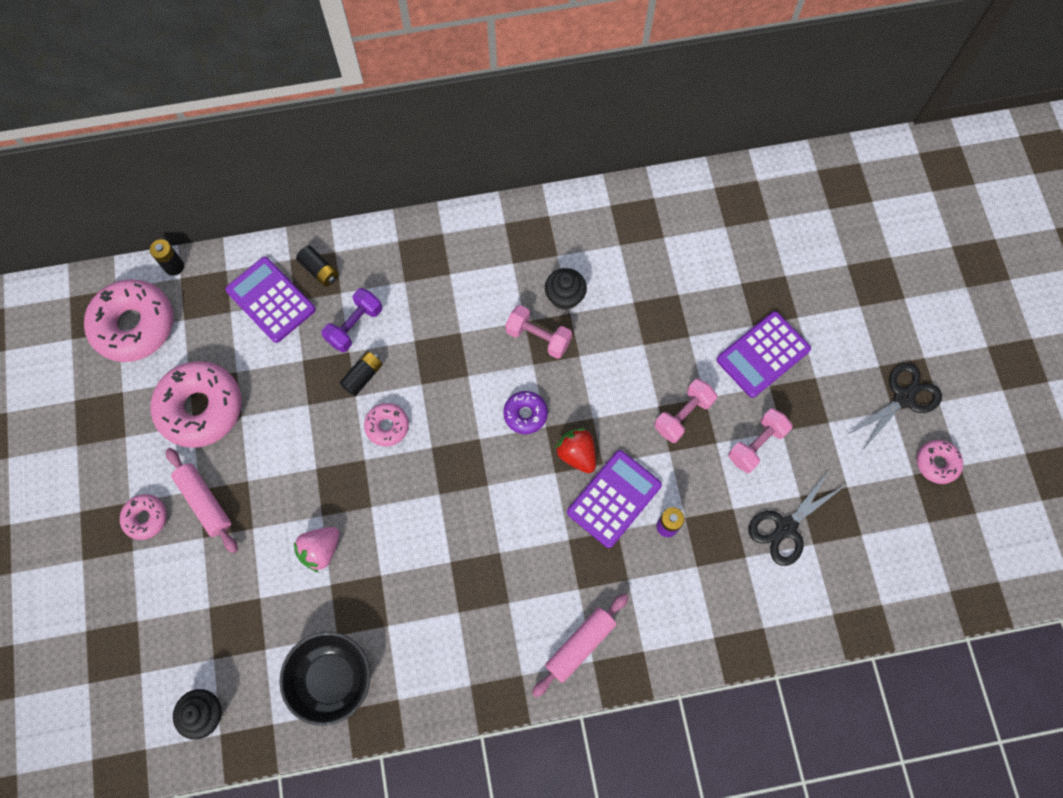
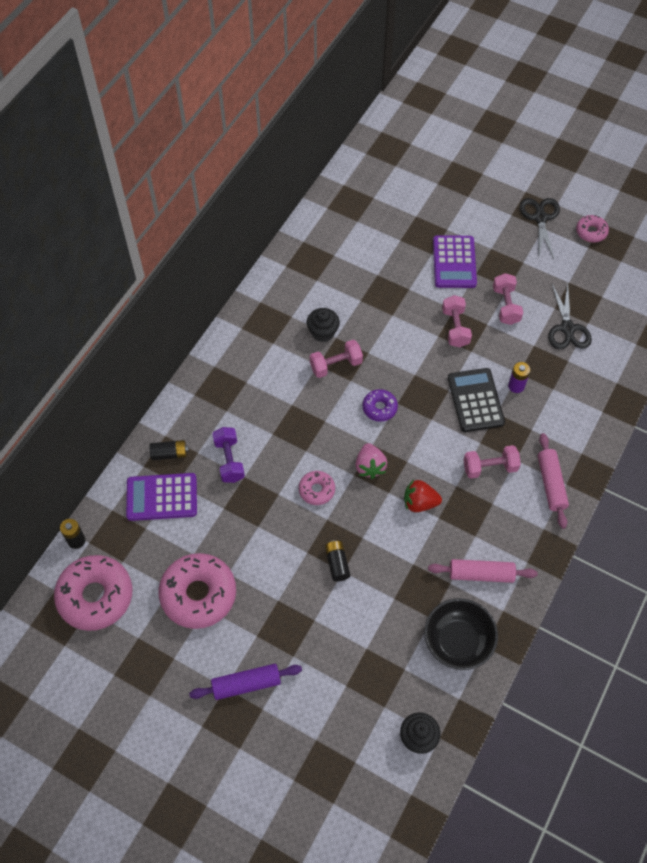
camera: 50 degrees left, 10 degrees down
(146, 518) = (246, 684): pink donut -> purple rolling pin
(205, 502) = (269, 637): pink rolling pin -> pink rolling pin (481, 574)
(321, 550) = (366, 588): pink strawberry -> pink strawberry (370, 466)
(363, 376) = (269, 480): black battery -> black battery (337, 563)
(547, 570) = (490, 467): none -> pink dumbbell
(577, 454) = (430, 399): red strawberry -> red strawberry (419, 503)
(614, 498) = (475, 400): purple calculator -> black calculator

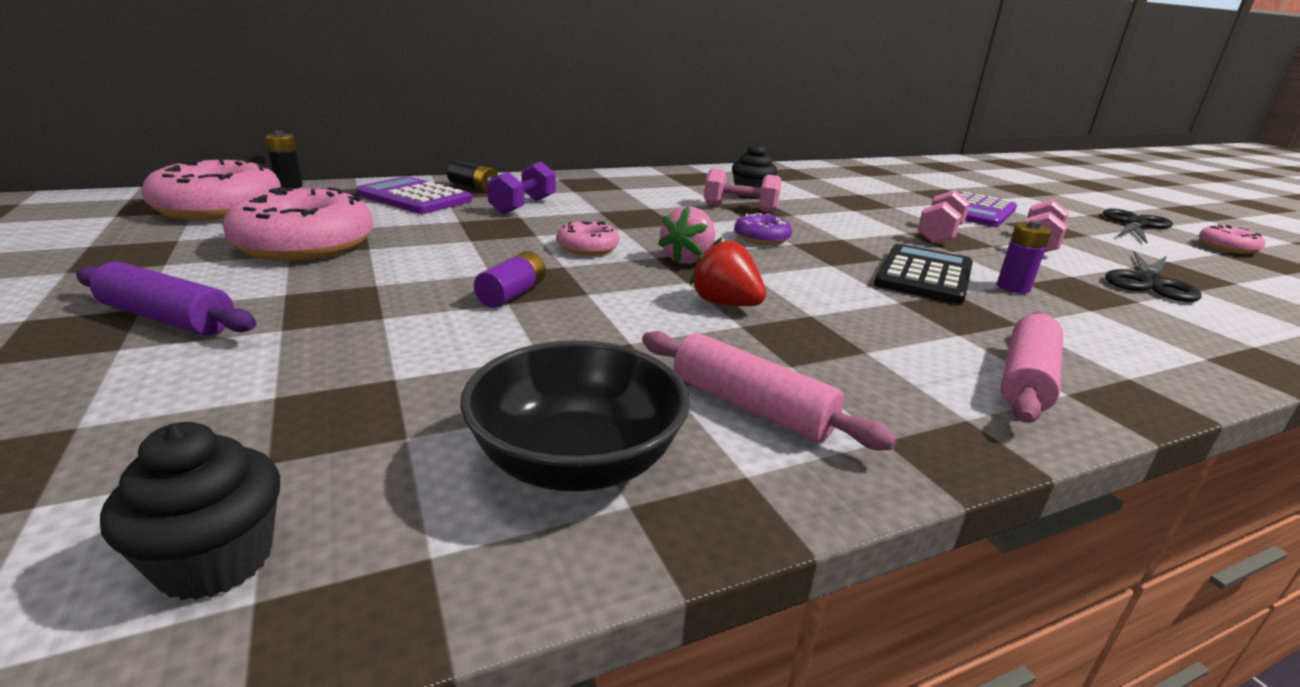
camera: 35 degrees right, 35 degrees down
(337, 563) = (512, 294): black battery -> purple battery
(490, 467) = (896, 323): pink dumbbell -> none

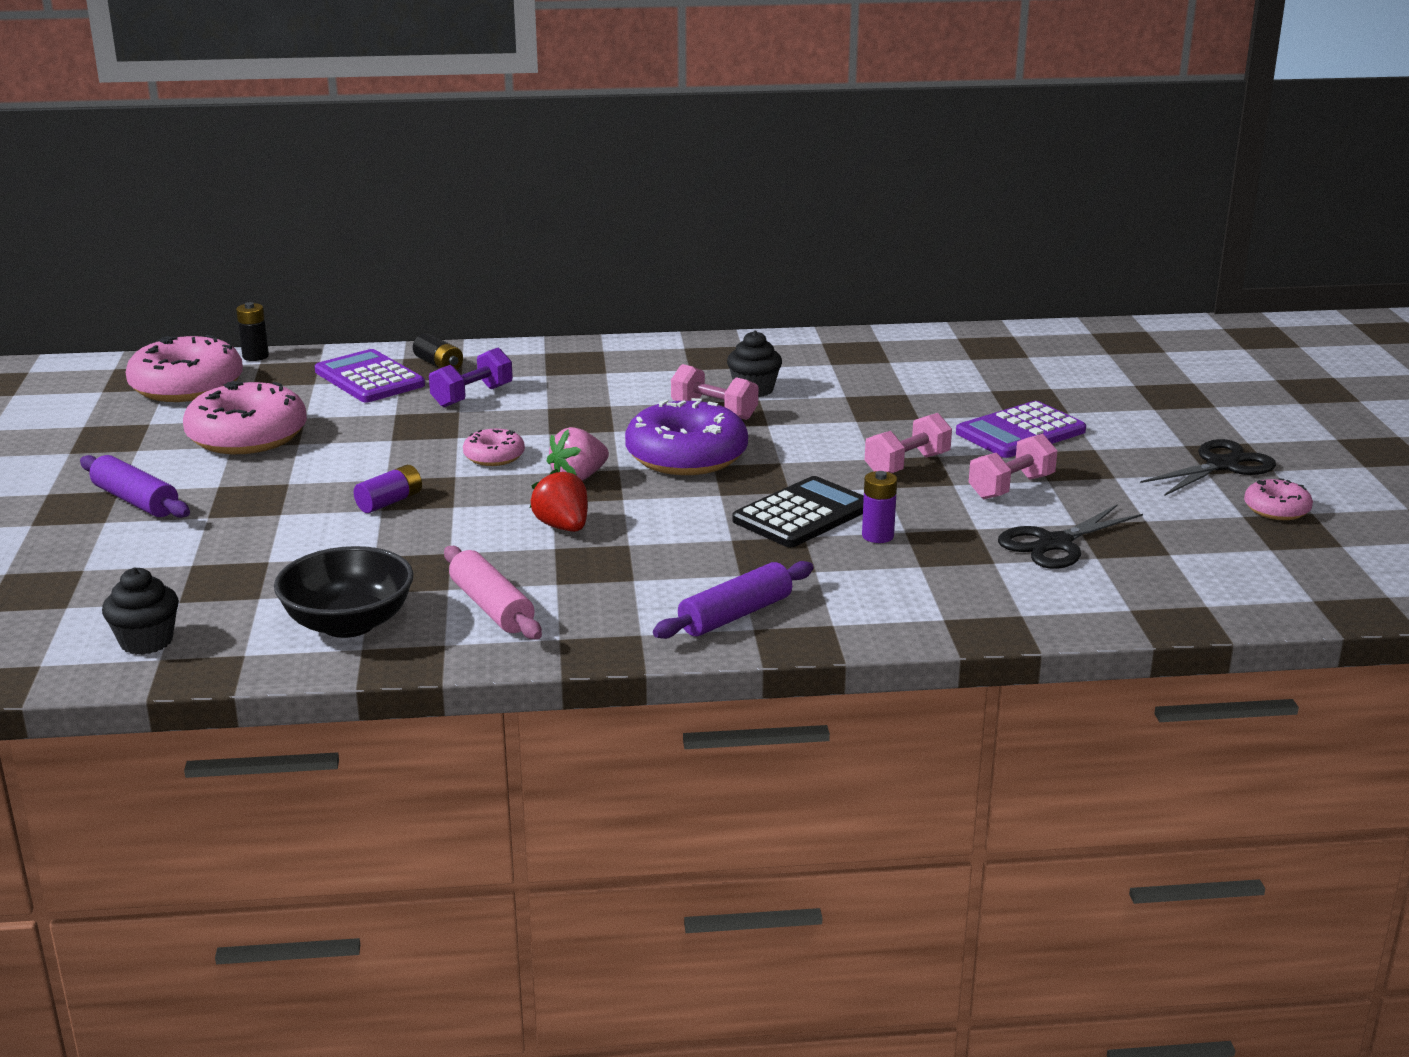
camera: 20 degrees right, 0 degrees up
(761, 238) = (686, 456): purple donut -> purple donut, size x2.00
(1026, 380) = (735, 615): pink rolling pin -> purple rolling pin

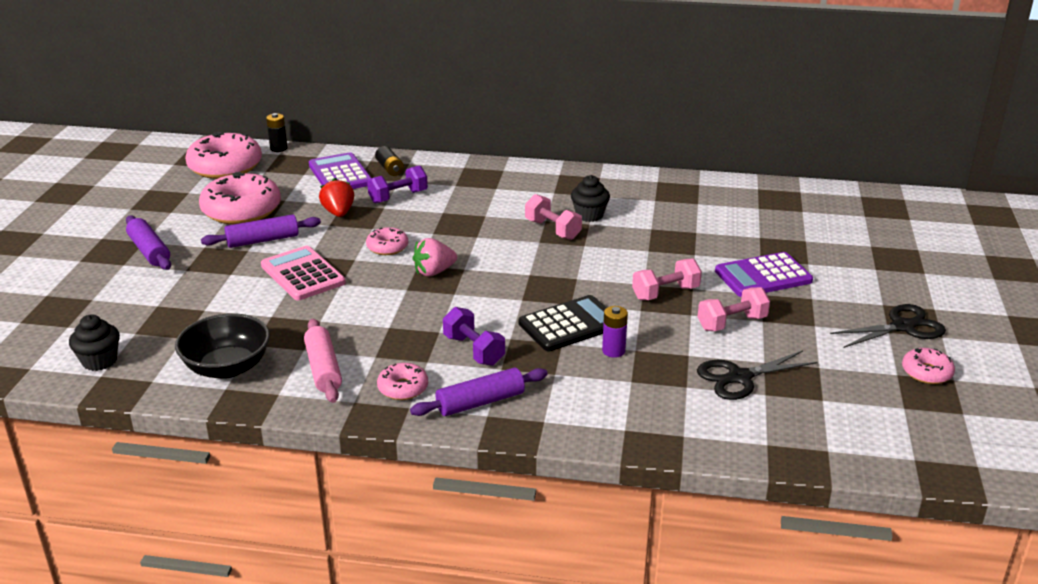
camera: 15 degrees right, 5 degrees up
(303, 468) = (263, 240): none -> purple rolling pin
(390, 502) = (302, 274): purple battery -> pink calculator
(563, 527) = (403, 311): red strawberry -> red strawberry (338, 213)
(618, 614) = (403, 388): none -> pink donut
(686, 456) = (515, 264): purple donut -> none
(690, 559) = (474, 350): none -> purple dumbbell

